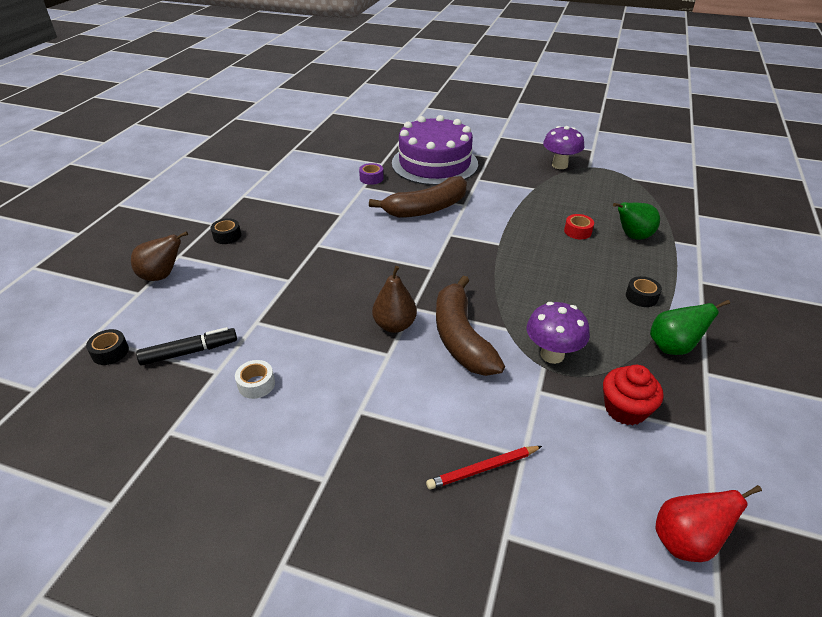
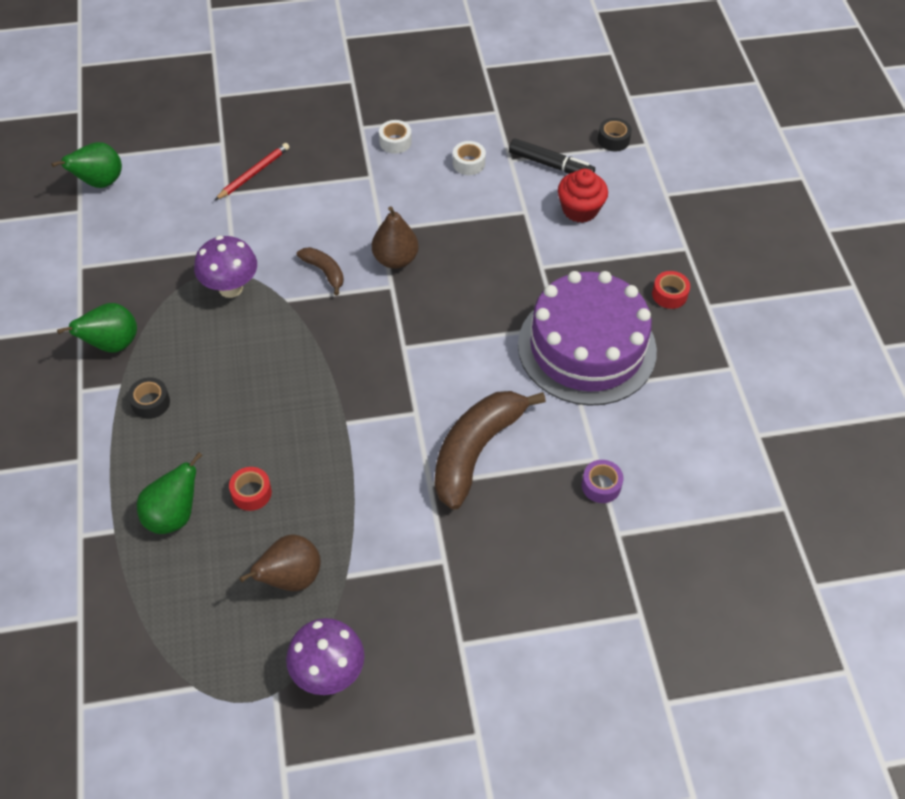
camera: 150 degrees right, 15 degrees up
(162, 276) = (669, 219): brown pear -> brown pear (290, 578)
(189, 352) = (550, 165): black marker -> black marker turned 105 degrees counterclockwise
(227, 236) = (669, 294): black tape -> red tape
(304, 441) = (395, 142): none -> white tape
(434, 163) = (536, 574): purple cake -> purple cake (587, 347)
(461, 338) = (324, 272): brown banana -> brown banana, size x0.48
(625, 409) = (152, 260): red cupcake -> red cupcake (580, 209)
(685, 541) = (100, 182): red pear -> green pear

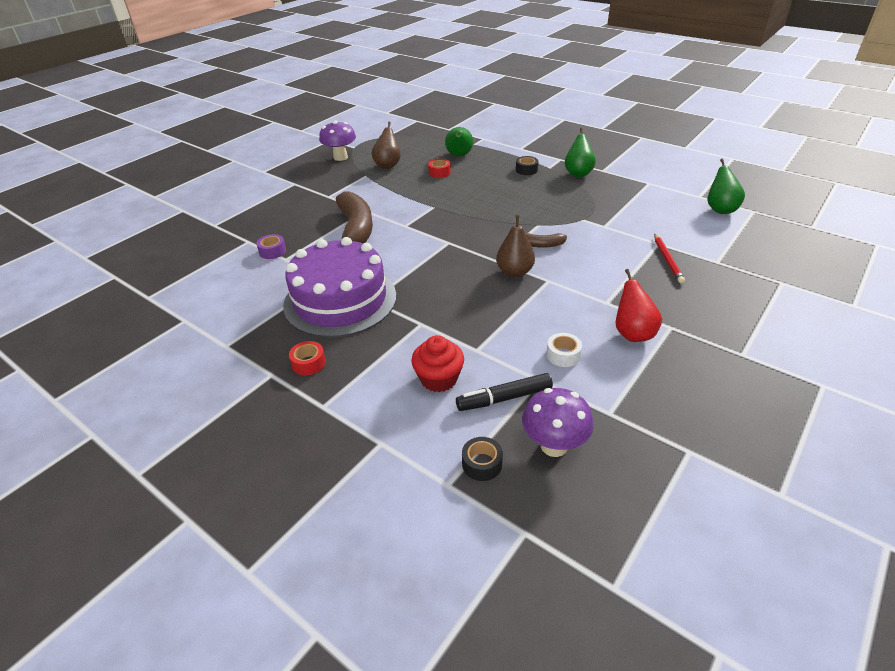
camera: 140 degrees right, 15 degrees down
(230, 288) = (571, 213): purple mushroom -> purple mushroom (554, 446)
(395, 142) = (632, 333): white tape -> red pear

